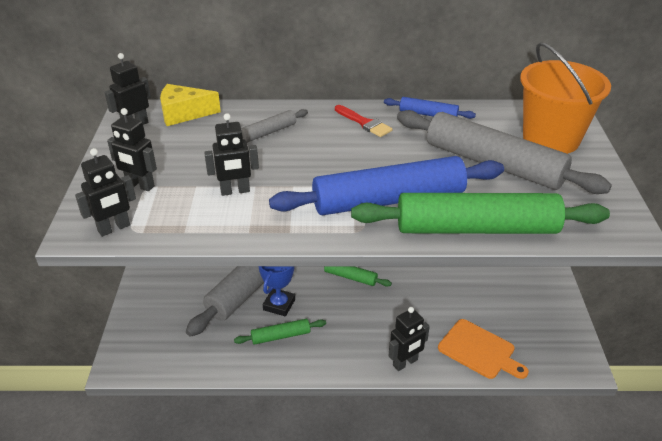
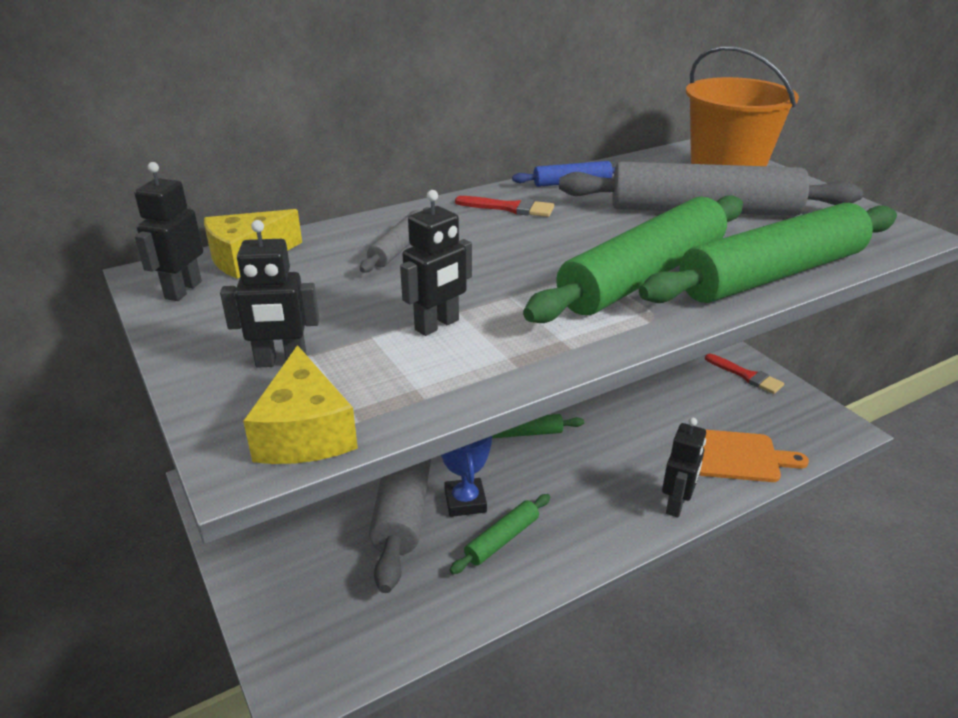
camera: 30 degrees left, 5 degrees down
(114, 228) = (304, 432): black robot -> yellow cheese
(388, 200) = (643, 276): blue rolling pin -> green rolling pin
(546, 298) = (746, 376): none -> red brush

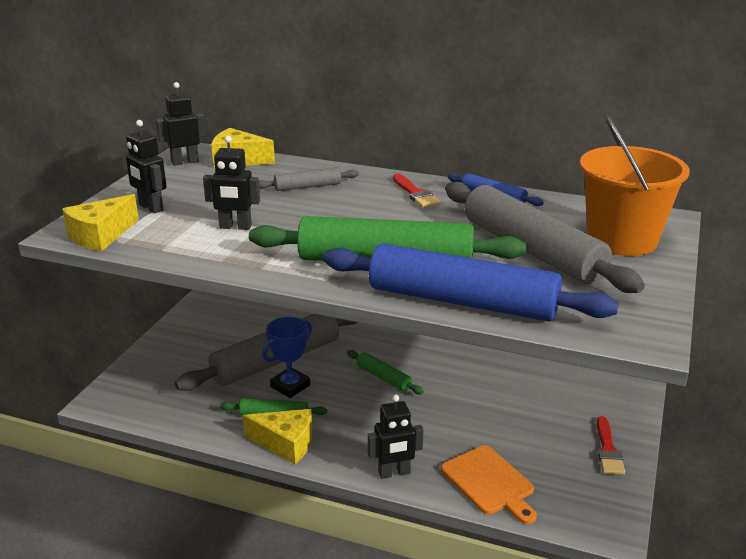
camera: 50 degrees right, 5 degrees down
(561, 555) = (286, 443): none -> yellow cheese
(772, 274) = (462, 301): green rolling pin -> blue rolling pin

